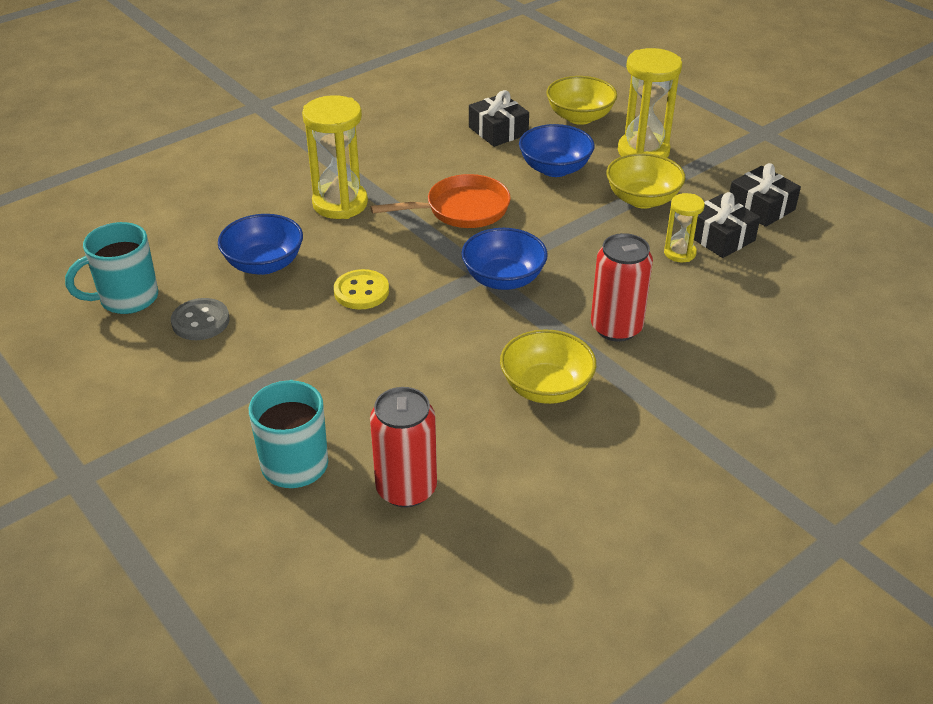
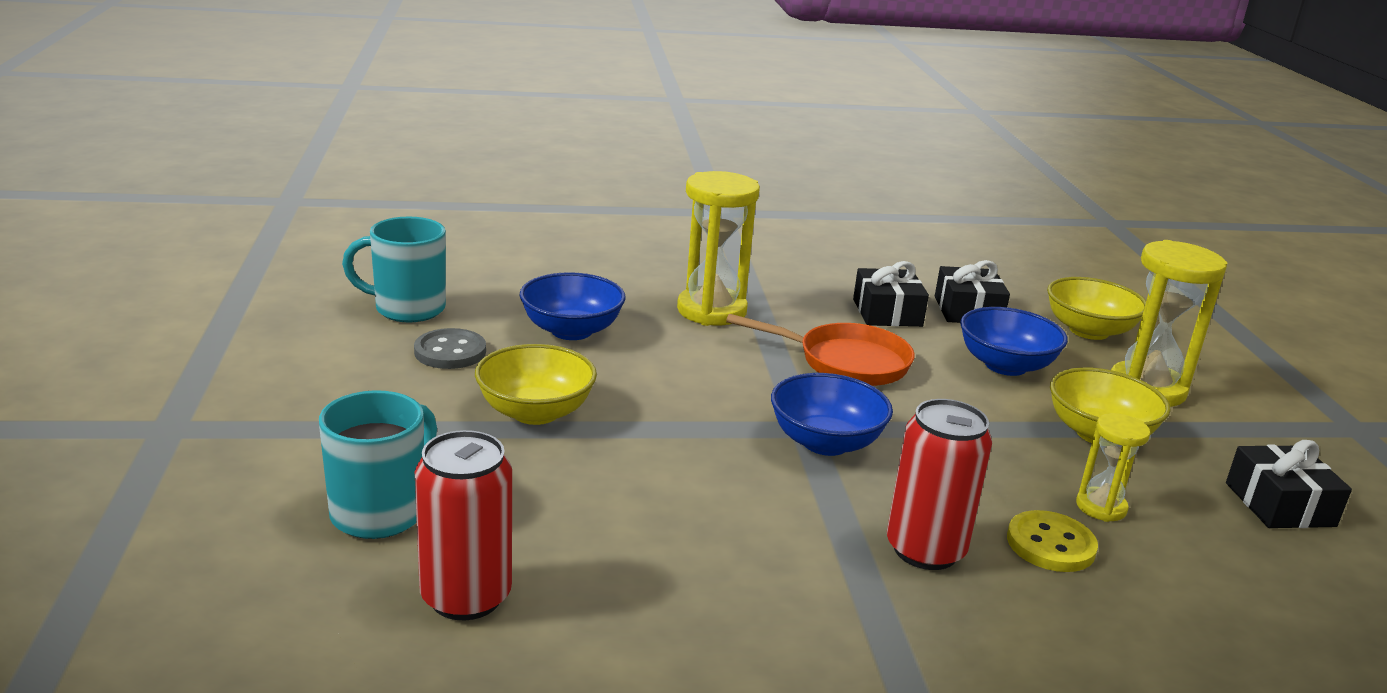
camera: 30 degrees right, 15 degrees down
(361, 291) = (644, 391): yellow button -> yellow button (1050, 544)
(546, 388) = (759, 573): yellow bowl -> yellow bowl (535, 412)
(720, 237) = (1181, 513): black gift -> black gift (887, 312)

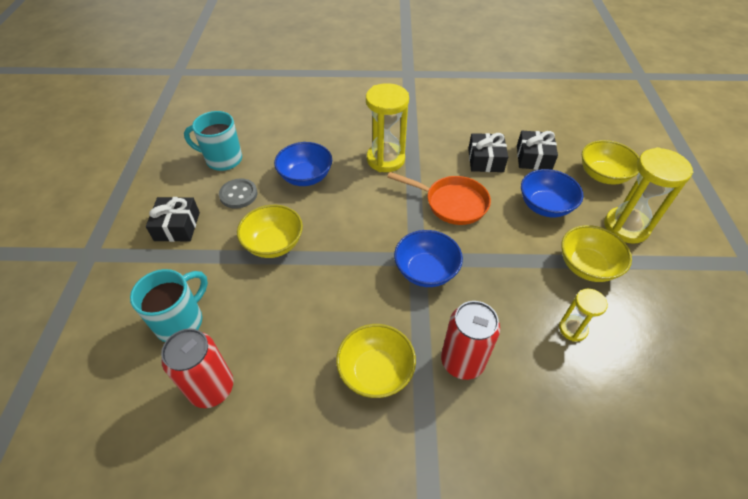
camera: 10 degrees right, 25 degrees up
(774, 566) = (376, 371): none -> yellow bowl
(1050, 544) = (535, 359): yellow button -> none
(1279, 504) = (683, 330): black gift -> black gift (177, 226)

